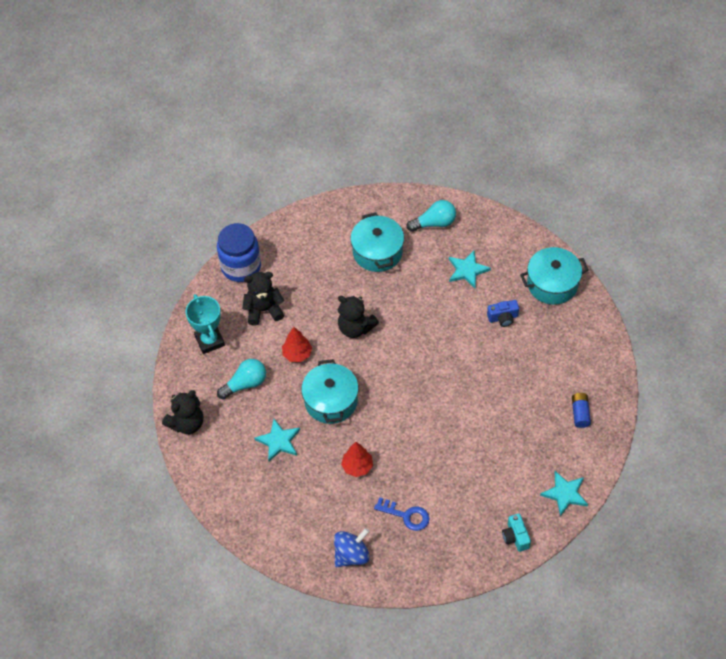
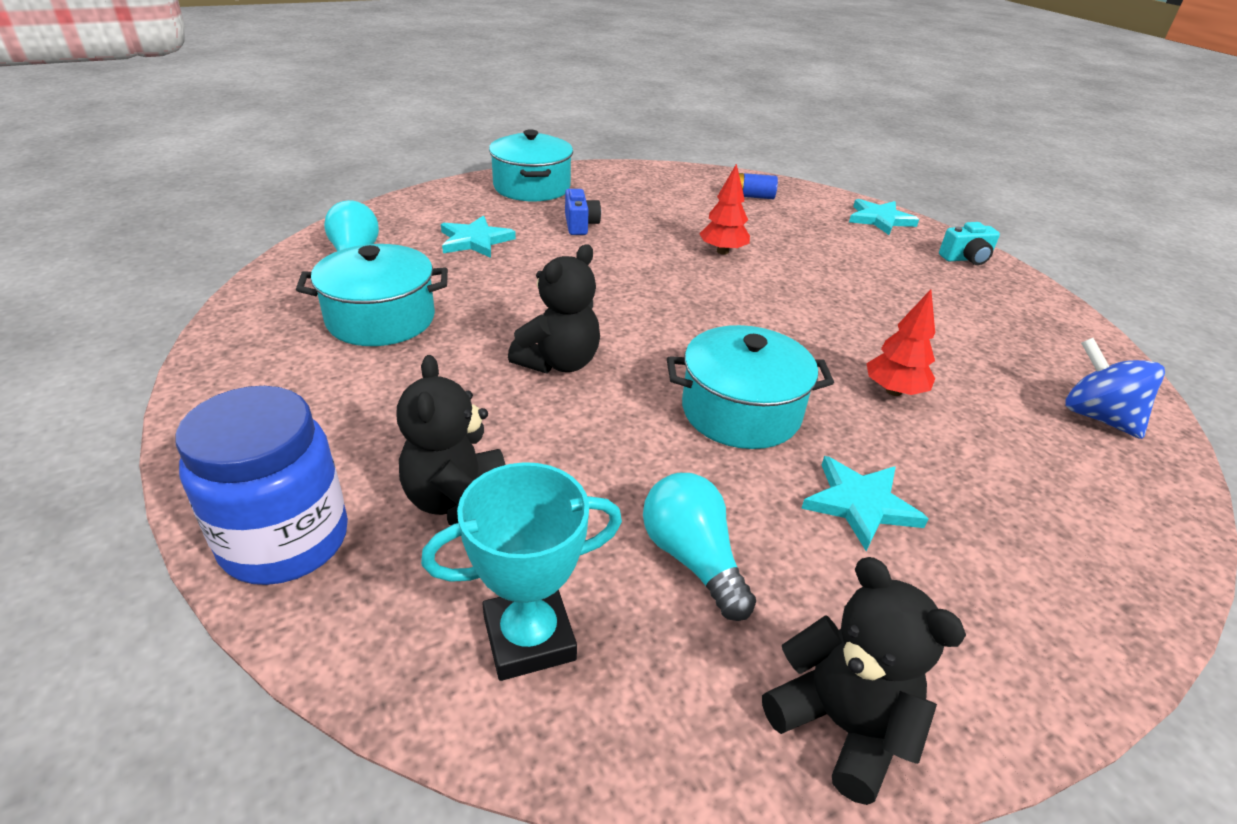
camera: 90 degrees left, 20 degrees down
(297, 354) = (610, 452): red tree -> red tree (722, 251)
(406, 515) = (976, 346): blue key -> none

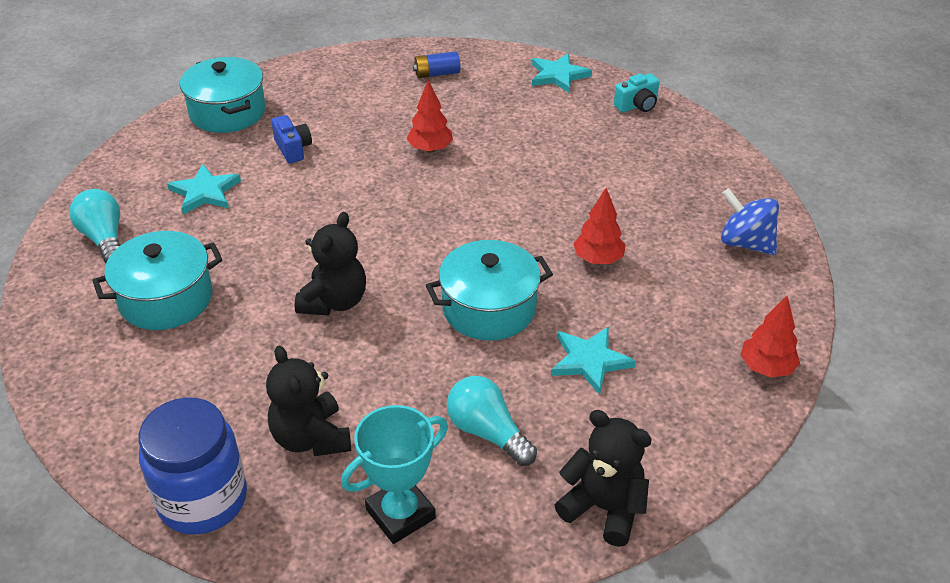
camera: 15 degrees left, 5 degrees up
(1129, 580) = (766, 368): none -> red tree

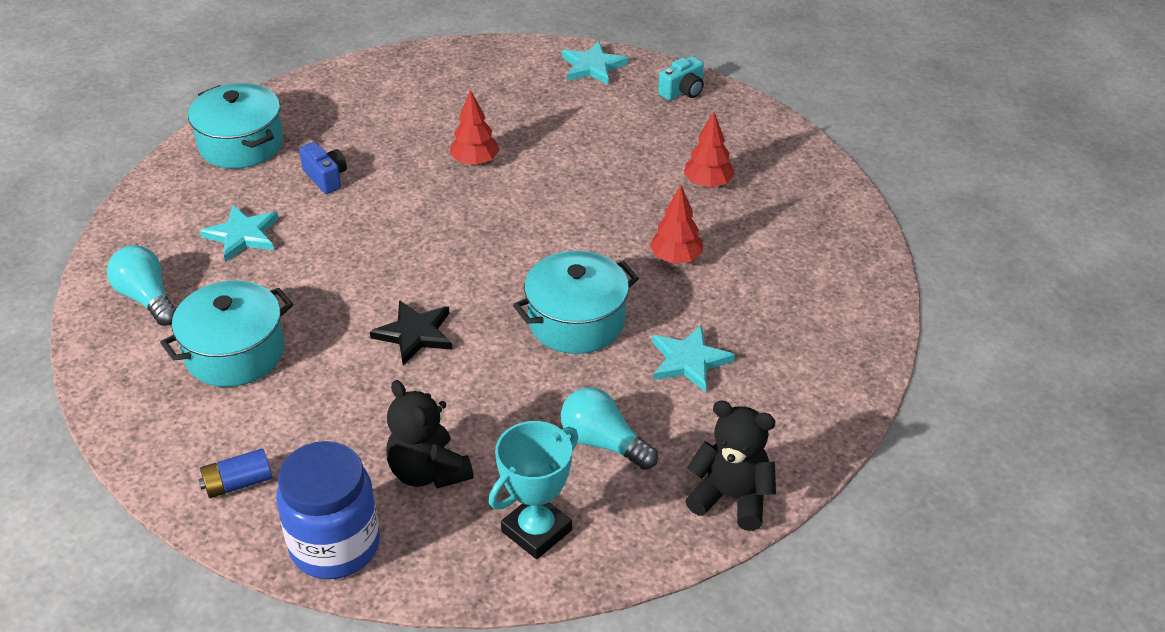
camera: 10 degrees left, 0 degrees up
(334, 301) = (415, 334): black teddy bear -> black star
(437, 74) = (461, 78): blue battery -> blue battery (238, 483)
(745, 243) = (819, 225): blue spinning top -> none
(766, 368) = (861, 346): red tree -> red tree (708, 184)

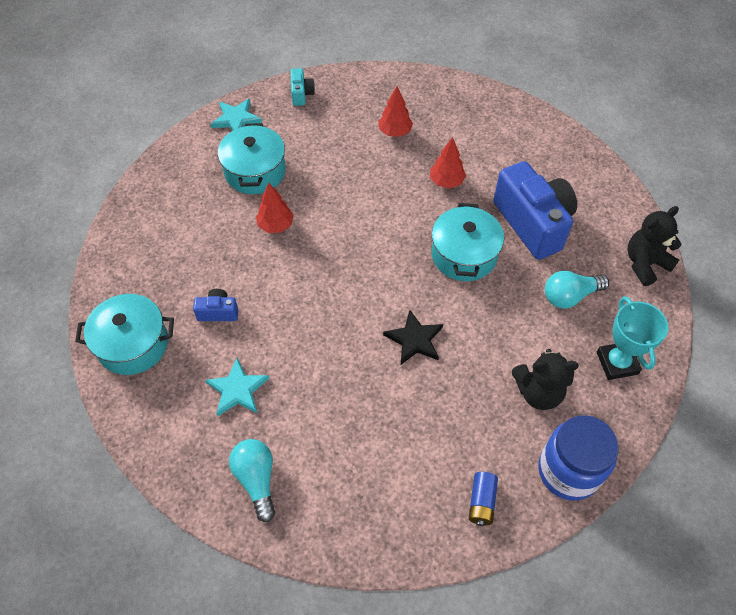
camera: 55 degrees left, 15 degrees up
(147, 298) = (257, 480): turquoise light bulb -> turquoise light bulb turned 75 degrees clockwise
(235, 353) = (356, 449): turquoise pot -> turquoise pot (255, 171)
(689, 361) = (533, 223): turquoise star -> blue camera

